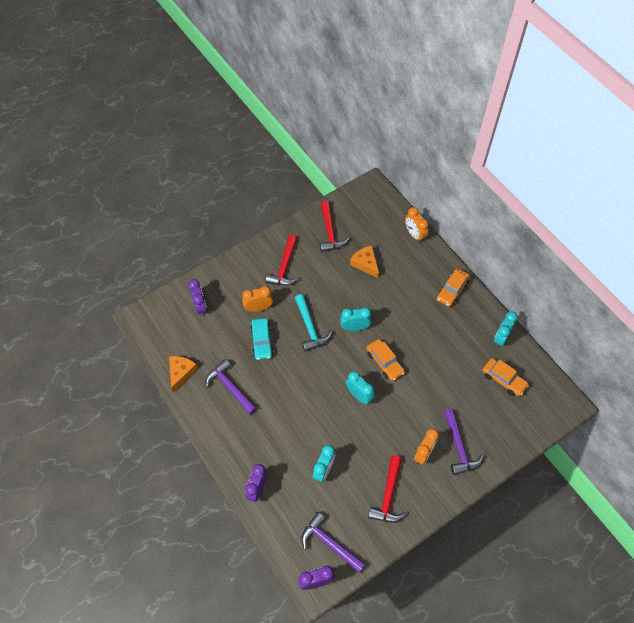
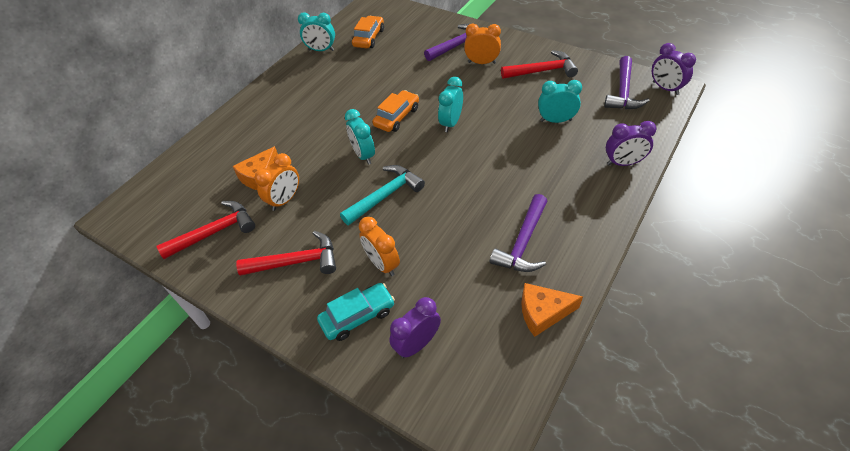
camera: 110 degrees left, 10 degrees down
(262, 341) = (434, 237): turquoise car -> turquoise car (358, 316)
(414, 234) = (198, 147): orange clock -> orange clock (285, 200)
(452, 290) = (274, 95): orange car -> none

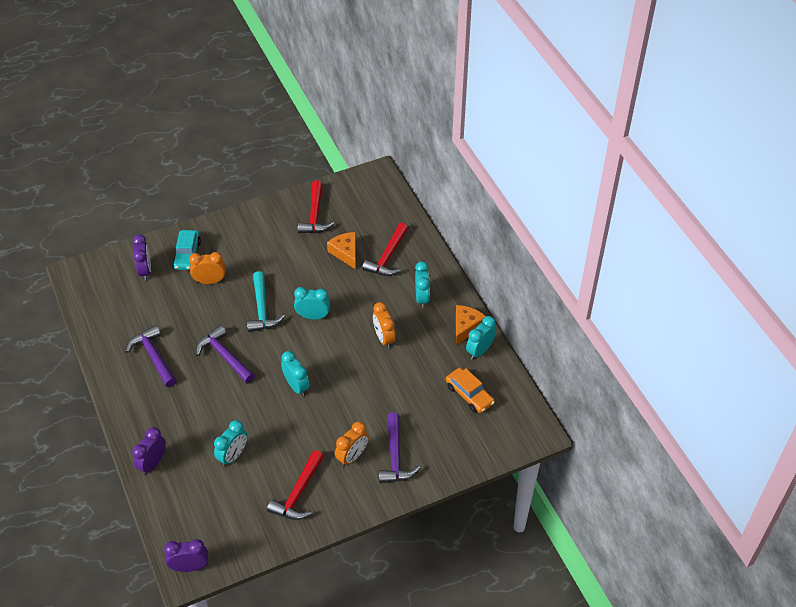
camera: 120 degrees right, 0 degrees up
(285, 200) = (310, 257): orange clock -> orange clock (384, 338)
(286, 102) = (422, 298): none -> turquoise clock
(296, 262) = (252, 244): red hammer -> red hammer (387, 257)
(397, 117) = (336, 357): orange car -> none
(543, 312) = (104, 334): orange cheese -> orange cheese (466, 327)
(623, 92) = (216, 531): purple hammer -> purple hammer (225, 356)

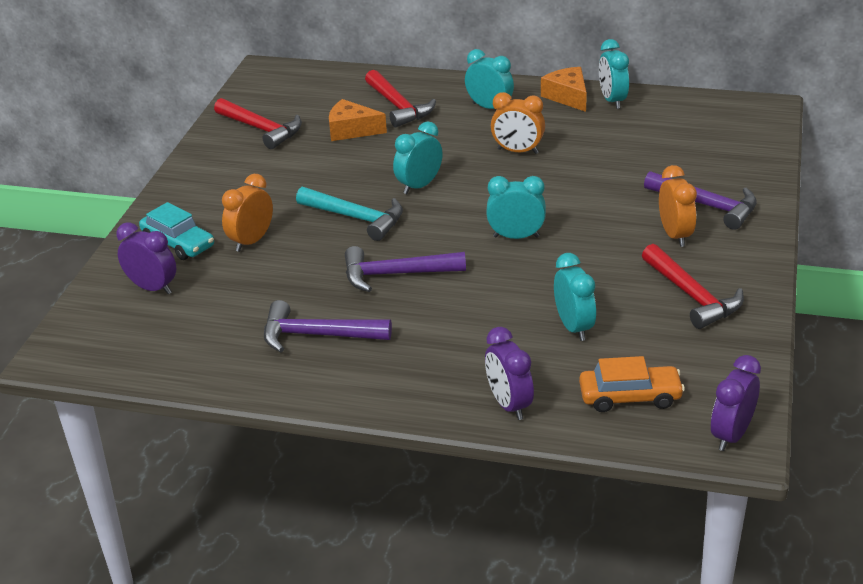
camera: 50 degrees left, 15 degrees down
(469, 395) = (668, 128): orange car -> orange car (630, 397)

